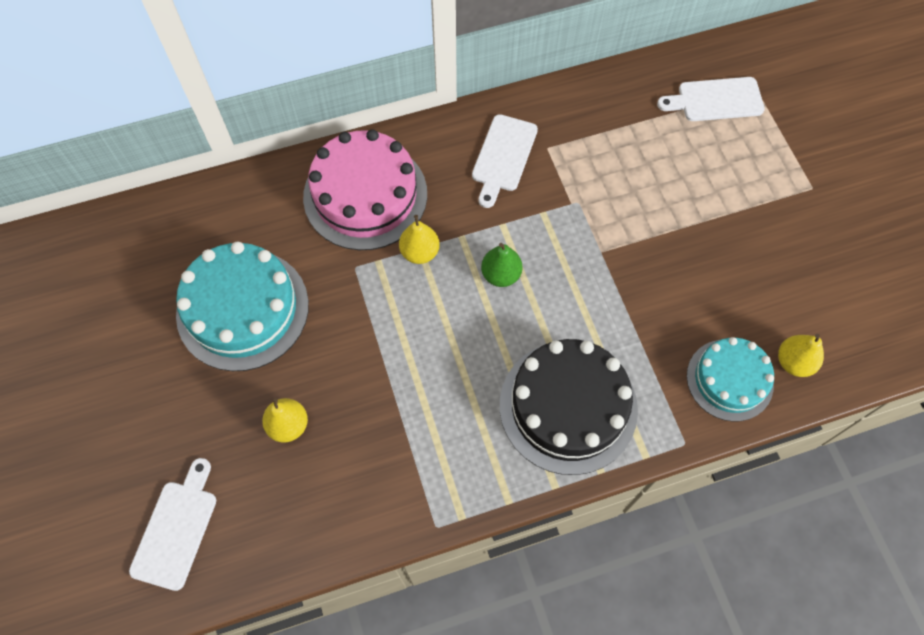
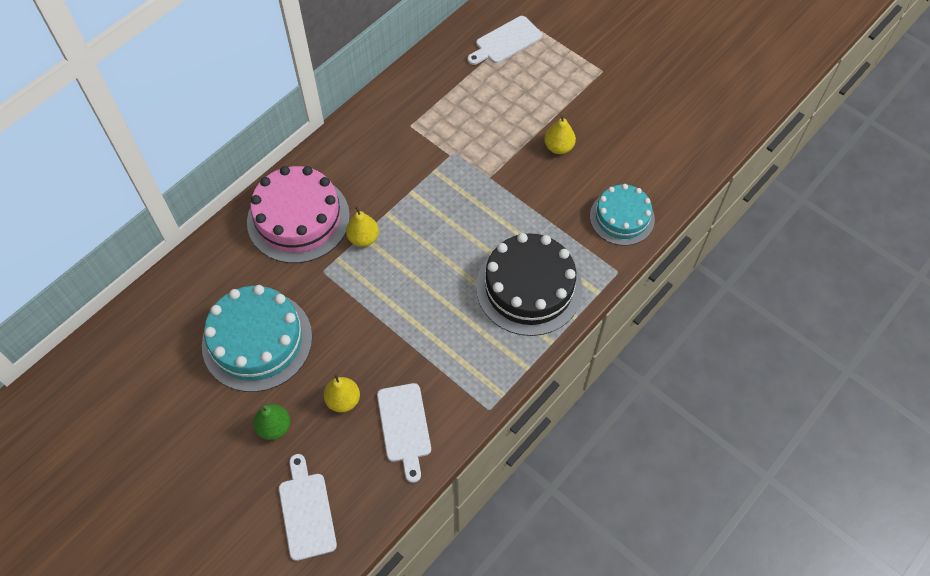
camera: 30 degrees left, 5 degrees down
(501, 275) = (430, 225): green pear -> green pear (274, 427)
(503, 157) = (382, 146): white cutting board -> white cutting board (404, 427)
(793, 362) = (655, 186): yellow pear -> yellow pear (558, 147)

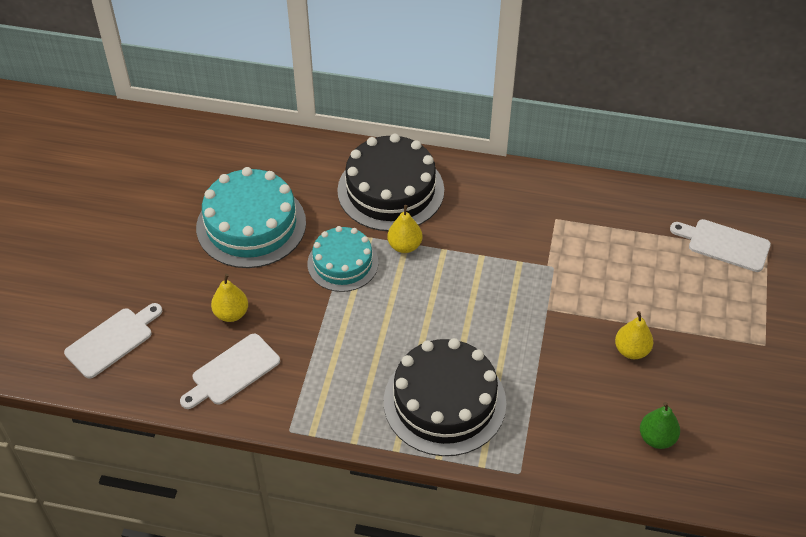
camera: 60 degrees right, 10 degrees down
(274, 427) = (177, 278): green pear -> green pear (656, 438)
(298, 218) = (390, 190): pink cake -> black cake
(622, 217) = (589, 447): turquoise cake -> turquoise cake (342, 263)

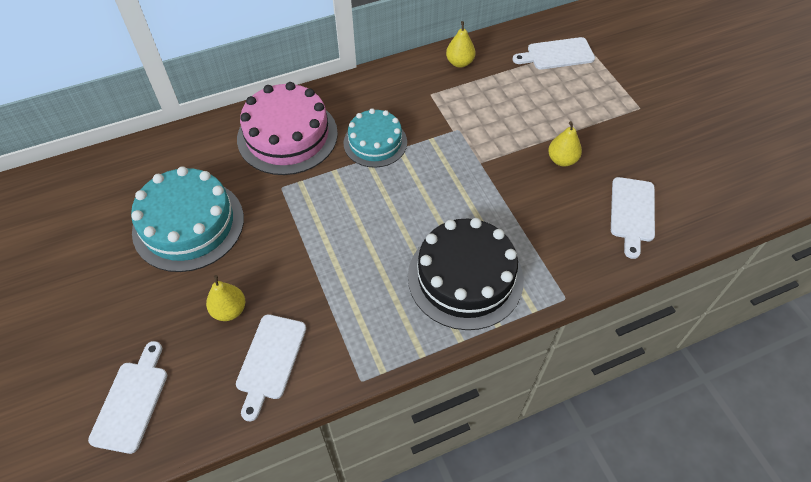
camera: 35 degrees left, 5 degrees up
(342, 263) = (294, 213): turquoise cake -> turquoise cake (375, 142)
(390, 190) = (287, 136): black cake -> pink cake
(404, 246) = (334, 173): yellow pear -> yellow pear (459, 62)
(656, 438) = (632, 213): green pear -> white cutting board

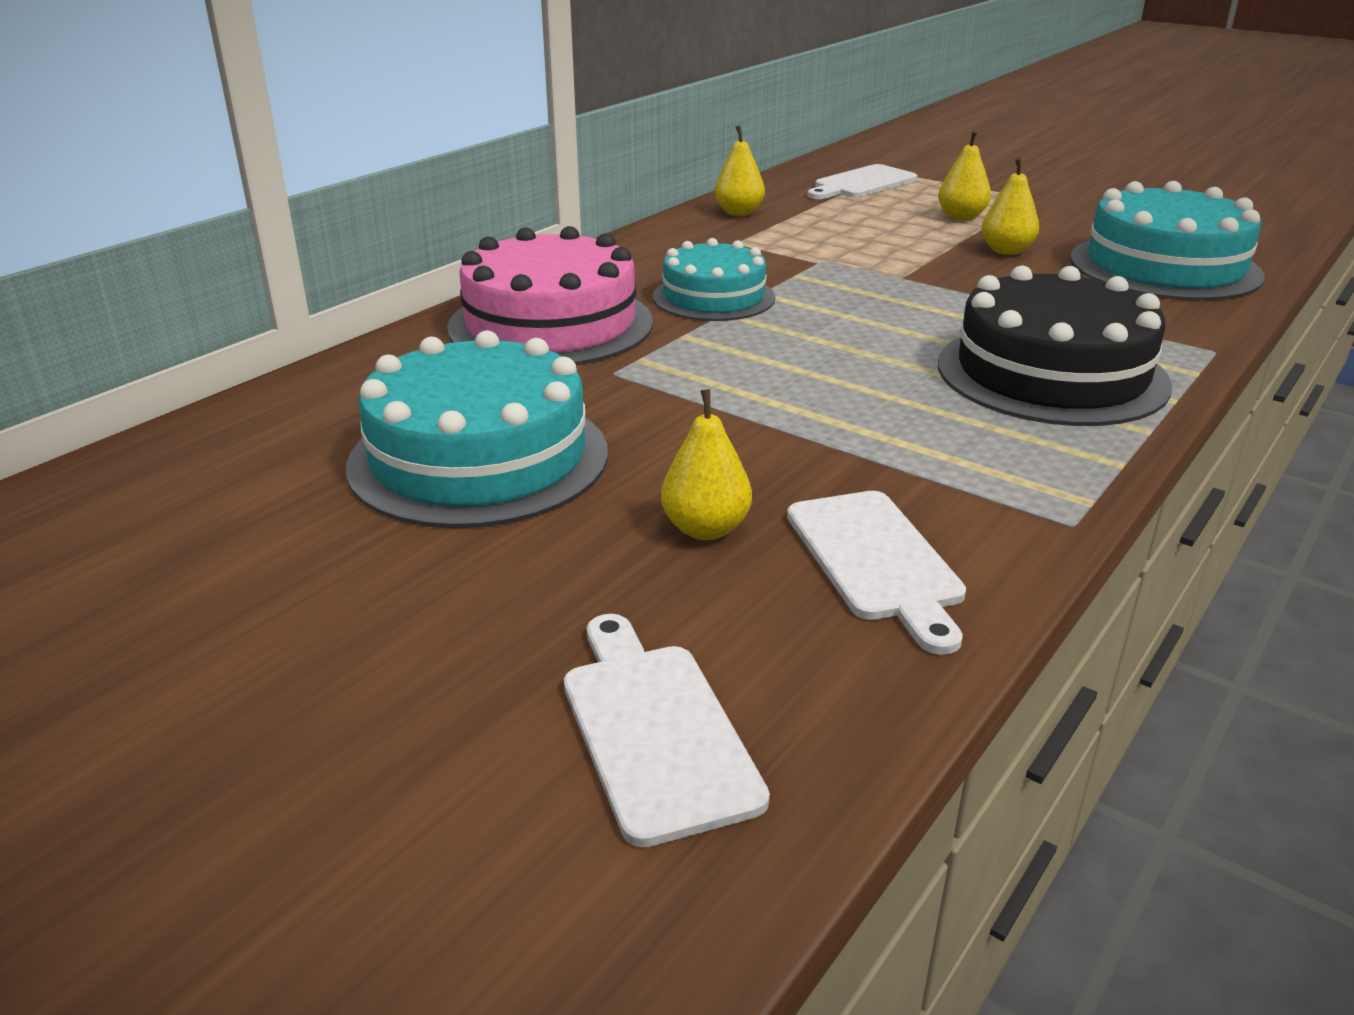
camera: 30 degrees left, 25 degrees down
(575, 114) = (961, 217): none -> yellow pear
(632, 213) = (1164, 267): white cutting board -> turquoise cake

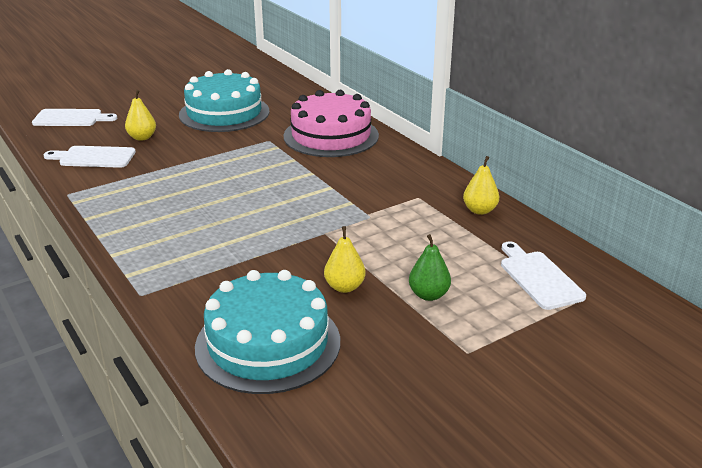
camera: 110 degrees right, 0 degrees up
(713, 297) = (336, 175): turquoise cake -> none
(961, 217) = (428, 295): yellow pear -> green pear
(1051, 374) = (170, 234): black cake -> none

